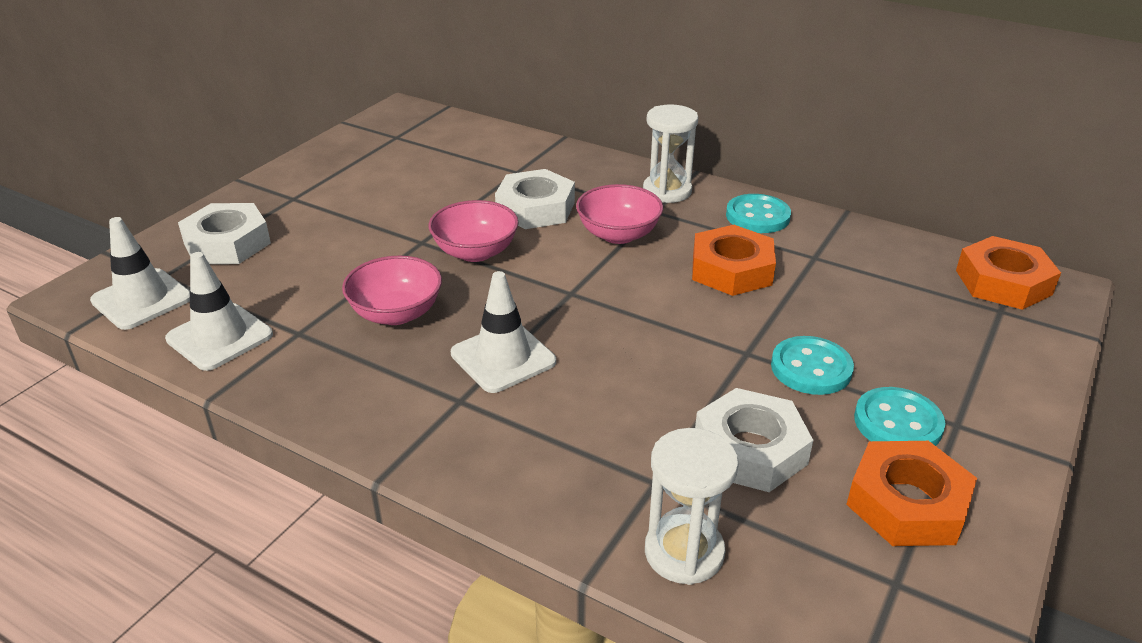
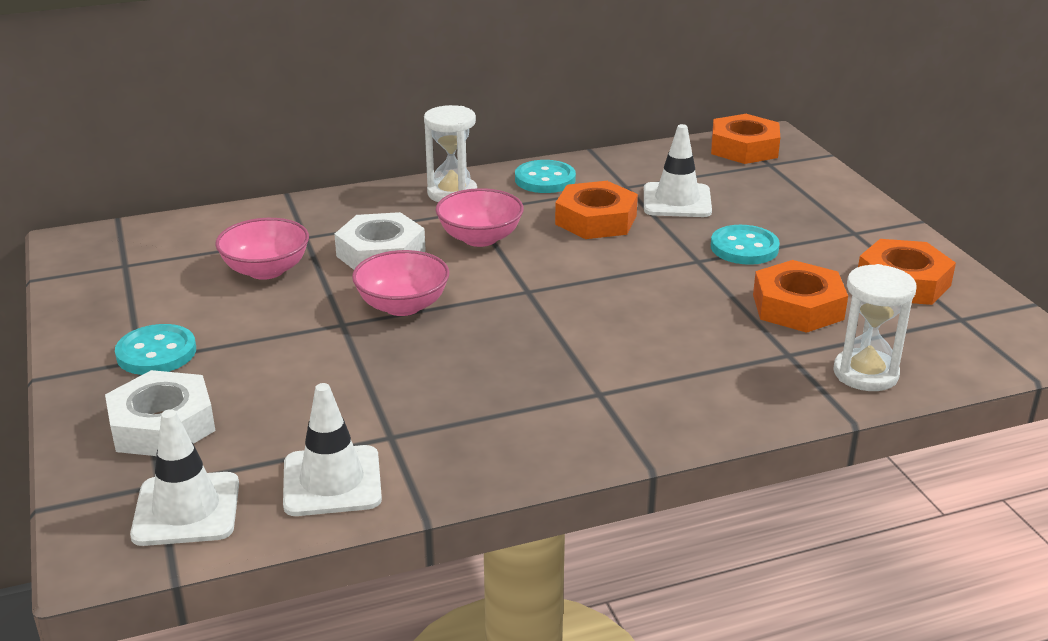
camera: 50 degrees left, 5 degrees down
(396, 313) = (437, 377): pink bowl -> pink bowl (266, 270)
(503, 357) = (571, 353): white traffic cone -> white traffic cone (677, 201)
(750, 450) = (797, 307): white nut -> orange nut
(898, 423) = (831, 248): turquoise button -> turquoise button (156, 353)

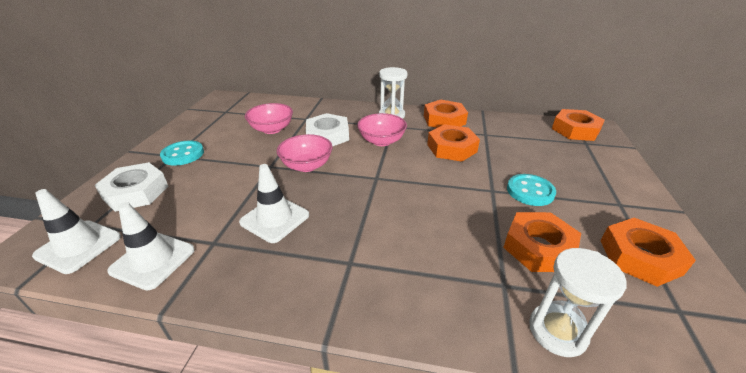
camera: 30 degrees right, 5 degrees up
(545, 179) = (444, 120): turquoise button -> orange nut
(677, 201) = (508, 150): white traffic cone -> white traffic cone (275, 219)

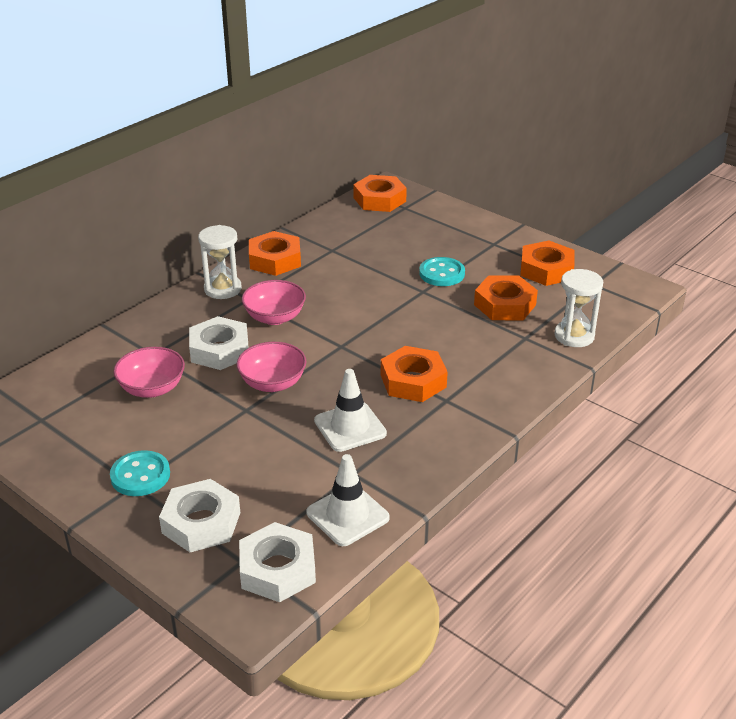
camera: 60 degrees left, 0 degrees up
(78, 246) = (277, 569): white traffic cone -> white nut
(451, 148) = (336, 281): orange nut -> orange nut (413, 381)

